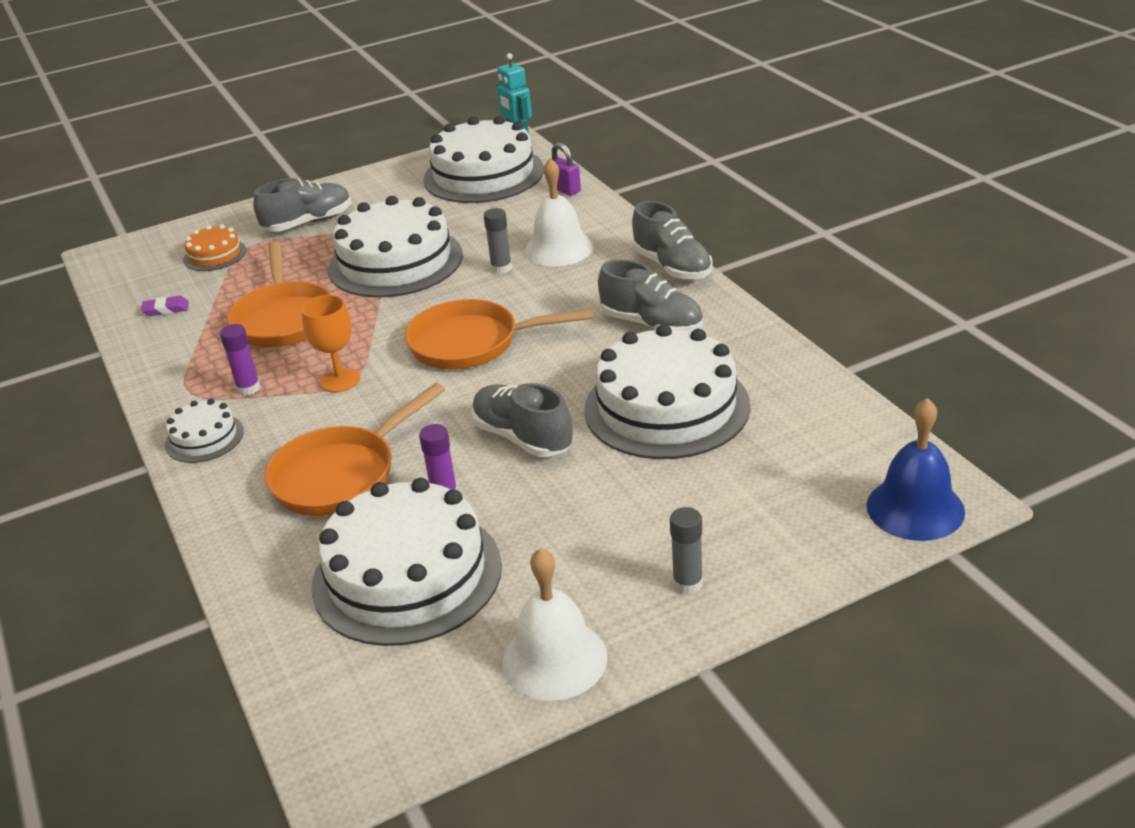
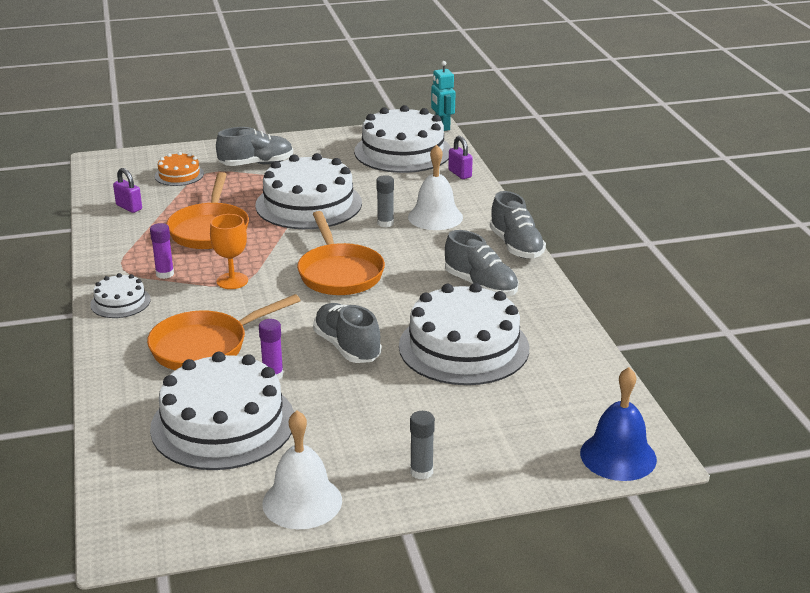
camera: 10 degrees right, 5 degrees down
(166, 309) = (129, 207): purple eraser -> purple padlock
(472, 343) = (339, 273): orange pan -> orange pan turned 120 degrees counterclockwise

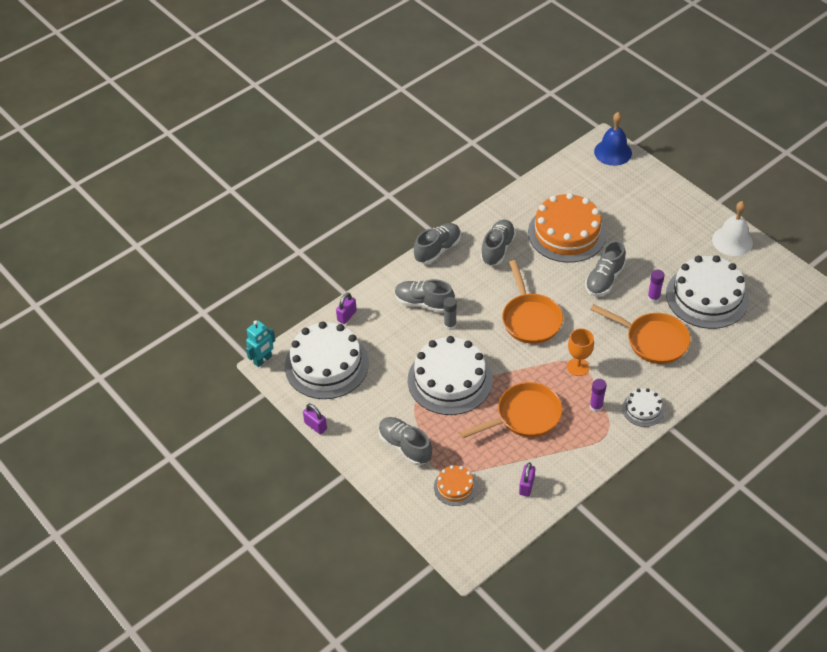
camera: 115 degrees left, 20 degrees up
(333, 133) = (315, 426): none -> purple padlock
(339, 273) = (530, 319): orange pan -> orange pan turned 120 degrees clockwise
(421, 472) = (678, 210): grey glue stick -> none
(435, 217) = (423, 303): white bell -> grey shoe
(464, 347) = (567, 233): white cake -> orange cake

